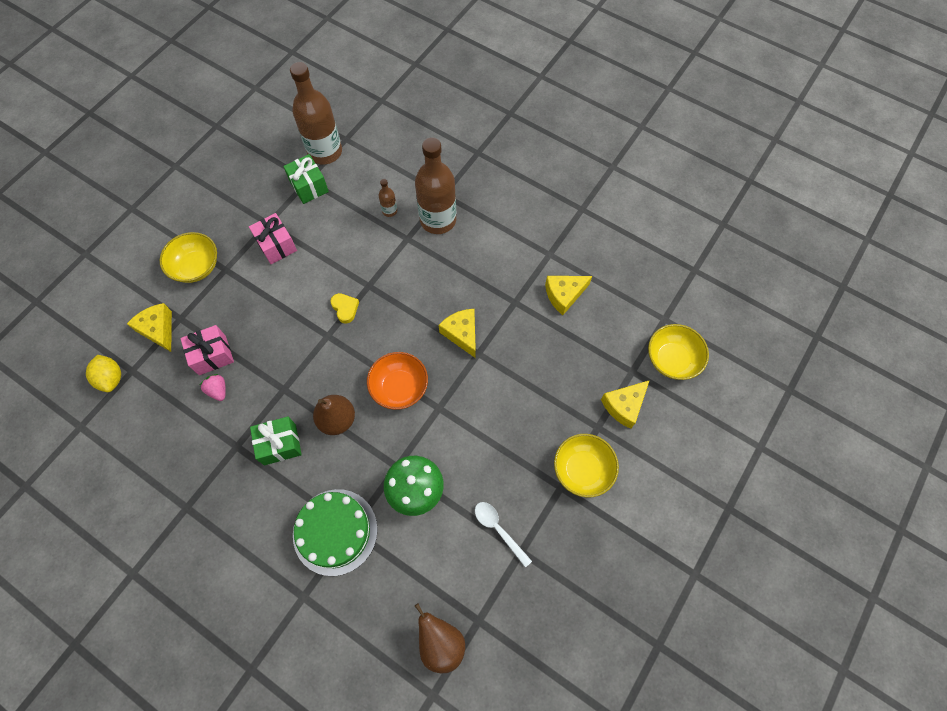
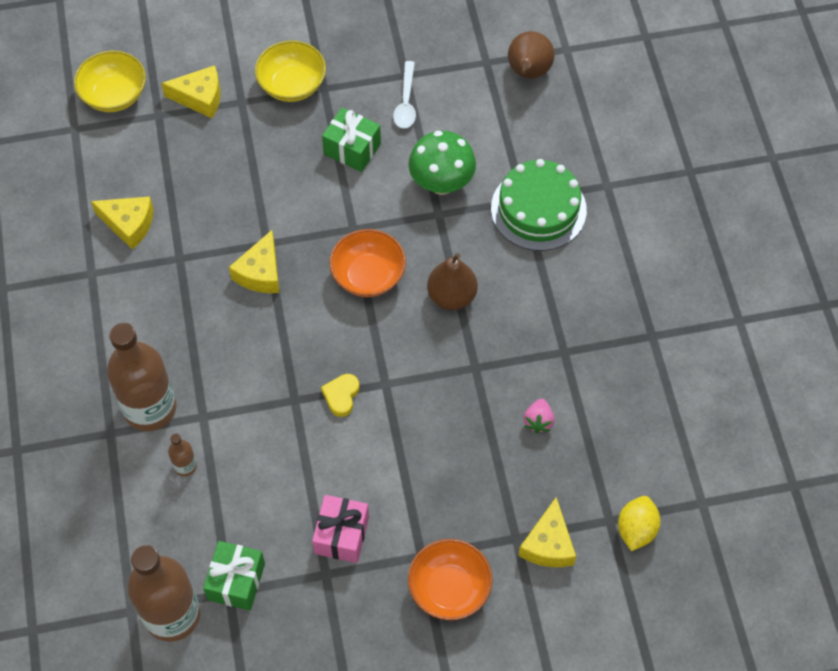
camera: 135 degrees left, 5 degrees down
(196, 267) = (449, 588): yellow bowl -> orange bowl
(212, 355) = (515, 464): pink gift -> none
(280, 444) = (523, 319): green gift -> green gift (352, 149)

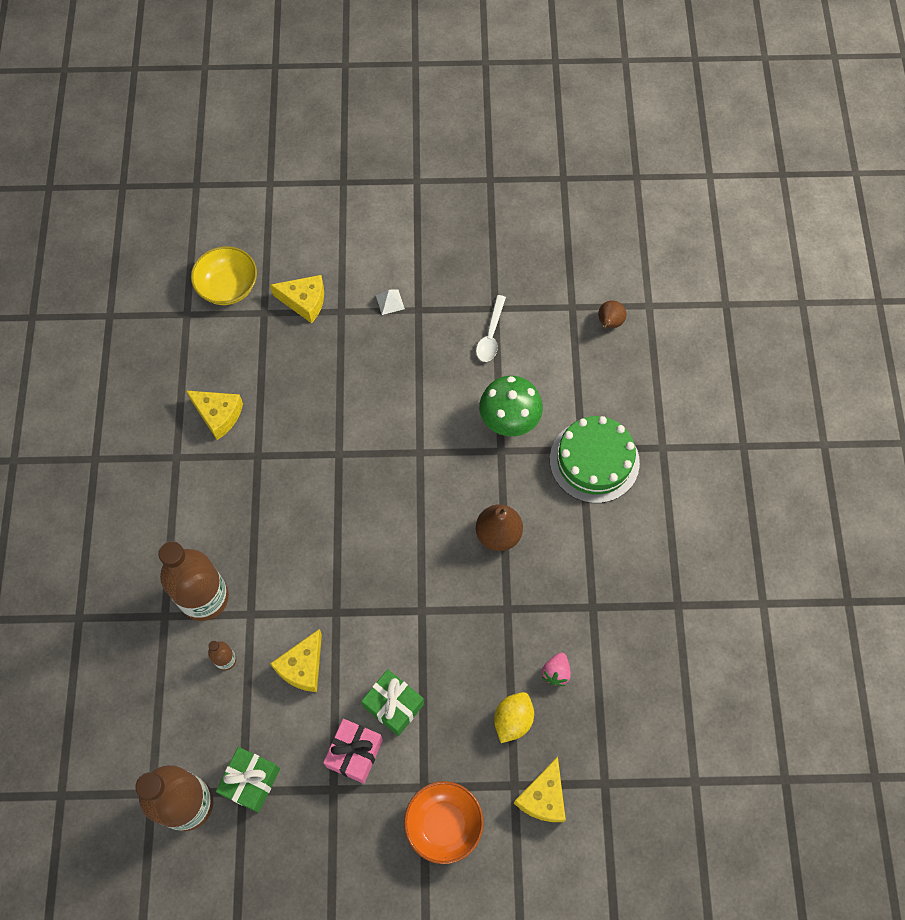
camera: 10 degrees right, 5 degrees up
(260, 273) = (328, 482): yellow cheese -> yellow cheese (302, 666)
(292, 85) = (390, 302): yellow bowl -> white pyramid
(341, 396) = (379, 616): yellow heart -> none
(352, 149) = (433, 373): green gift -> green gift (394, 705)
(368, 275) = (425, 501): orange bowl -> none
(528, 72) = (609, 323): brown pear -> brown pear, size x0.64
(636, 529) = (628, 797): yellow lemon -> yellow lemon (513, 720)

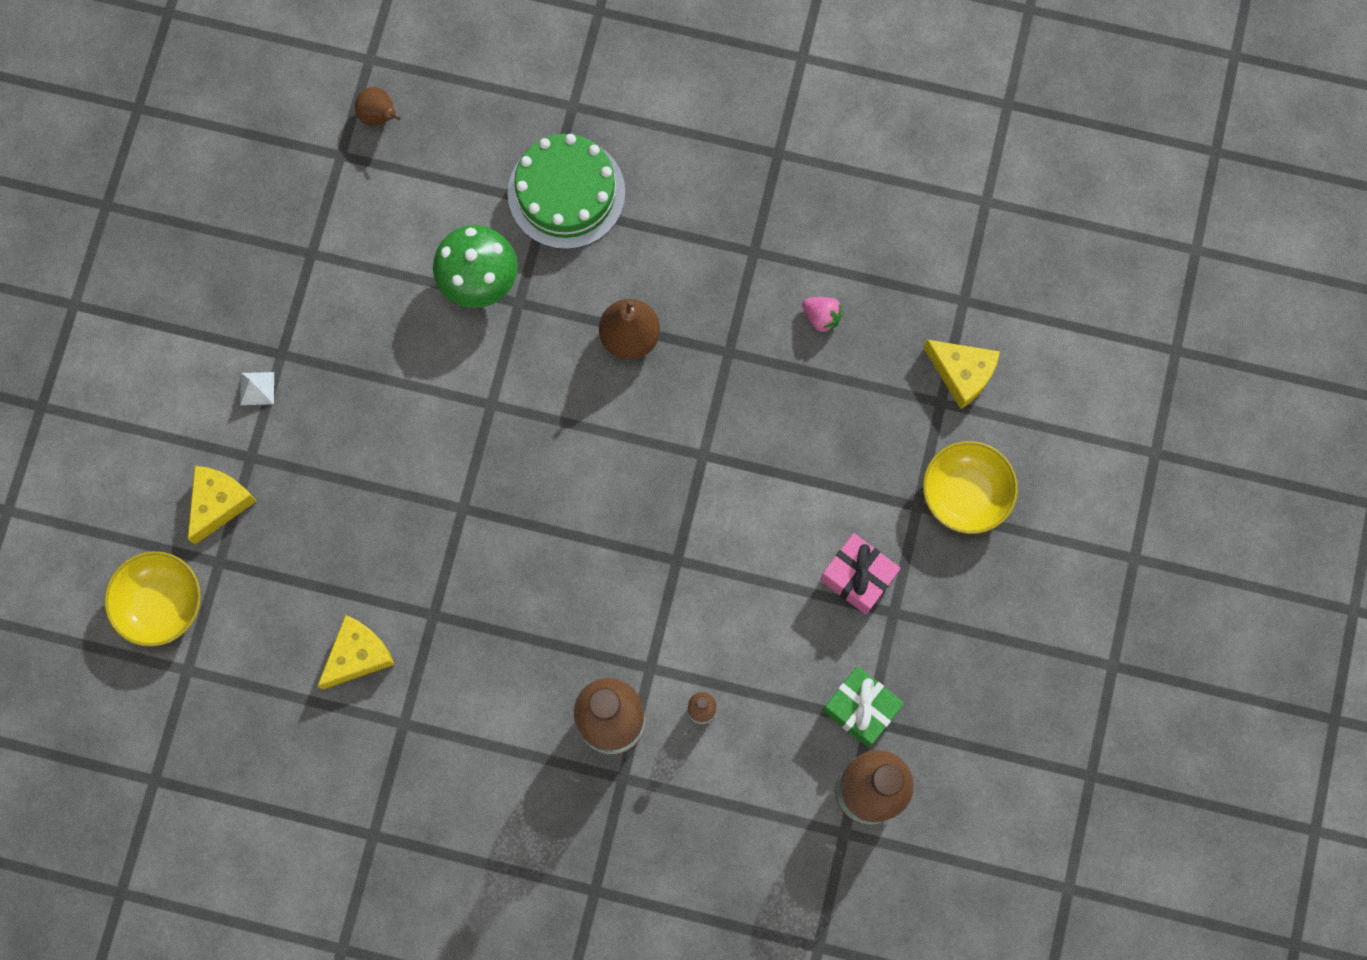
camera: 75 degrees left, 10 degrees up
(302, 666) = (735, 617): yellow cheese -> none
(394, 705) = (812, 517): green gift -> none
(444, 824) = (965, 494): orange bowl -> yellow bowl
(491, 335) = (349, 270): white spoon -> none
(513, 720) = (865, 383): yellow lemon -> none

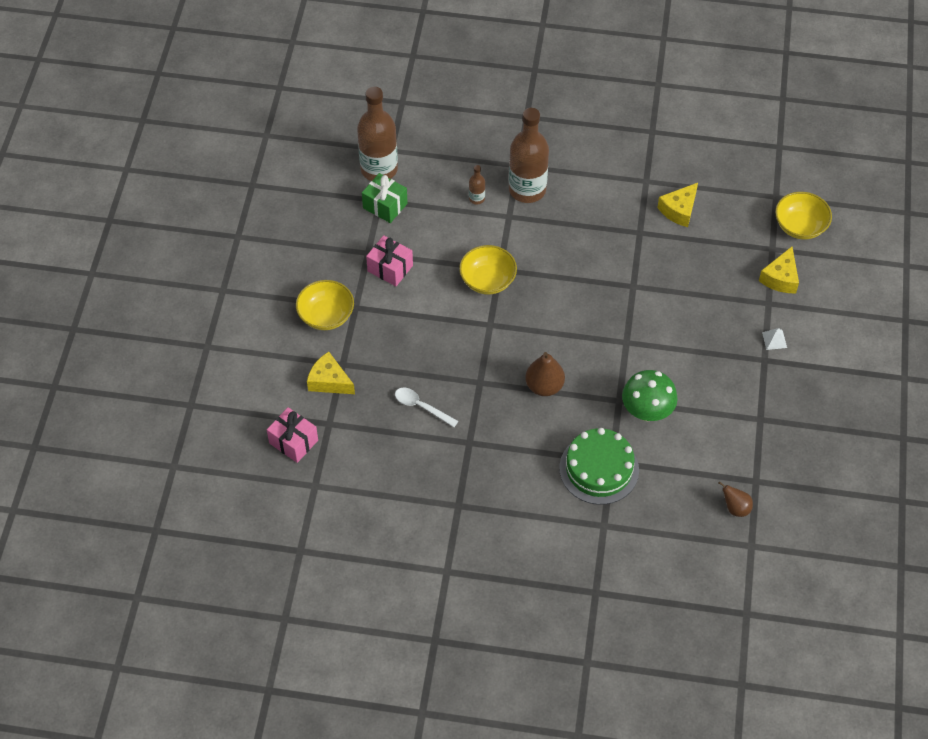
camera: 175 degrees right, 20 degrees down
(698, 539) = (487, 280): none -> yellow bowl
(821, 317) = (421, 406): pink strawberry -> white spoon
(1017, 274) = (293, 442): none -> pink gift

